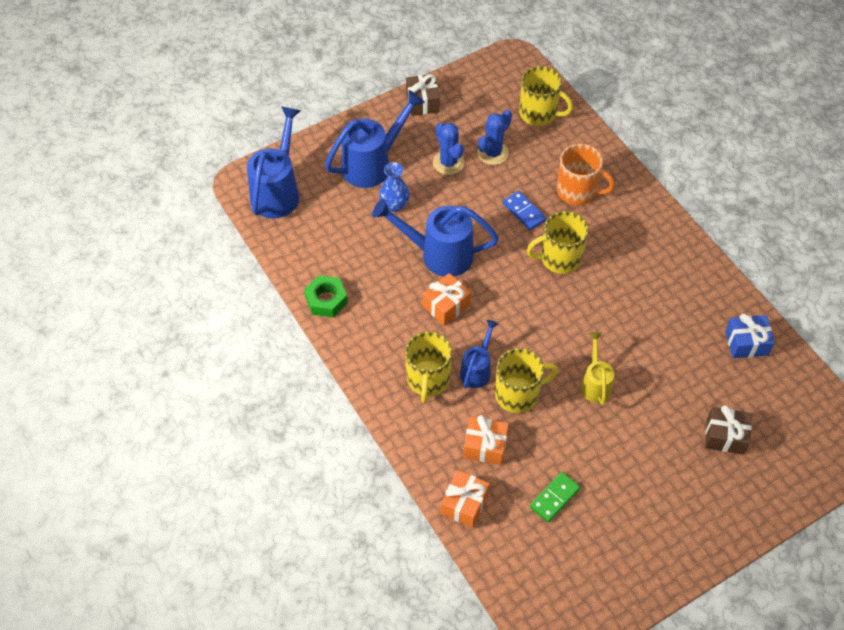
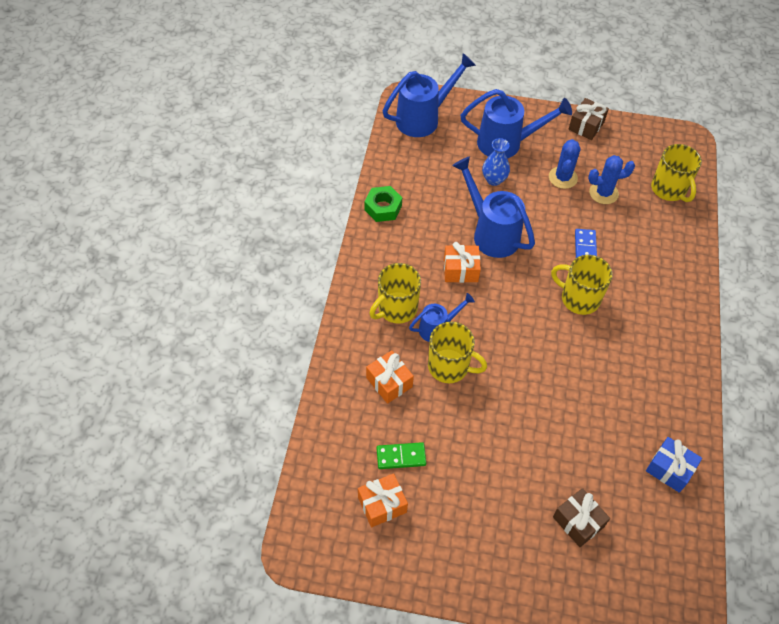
camera: 40 degrees right, 0 degrees up
(464, 504) = (335, 408): orange gift -> orange gift (382, 504)
(577, 191) = (642, 262): orange mug -> none
(595, 384) = (514, 404): yellow watering can -> none

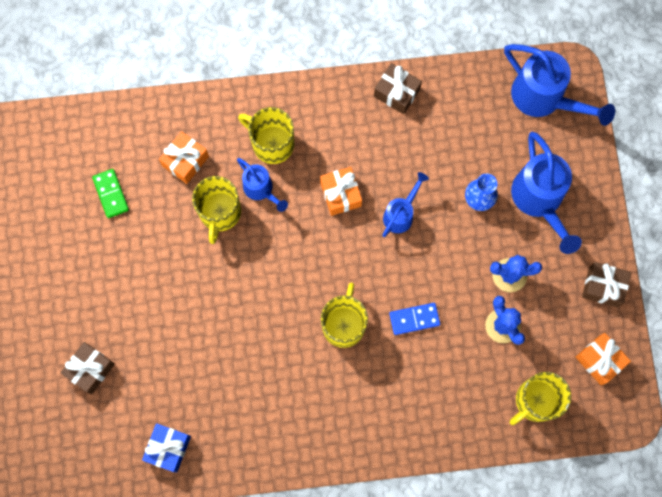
camera: 75 degrees right, 20 degrees up
(382, 504) = (60, 191): orange gift -> orange gift (599, 360)
(383, 208) = (396, 93): green nut -> brown gift
(491, 233) = (401, 214): blue watering can -> blue watering can, size x0.57

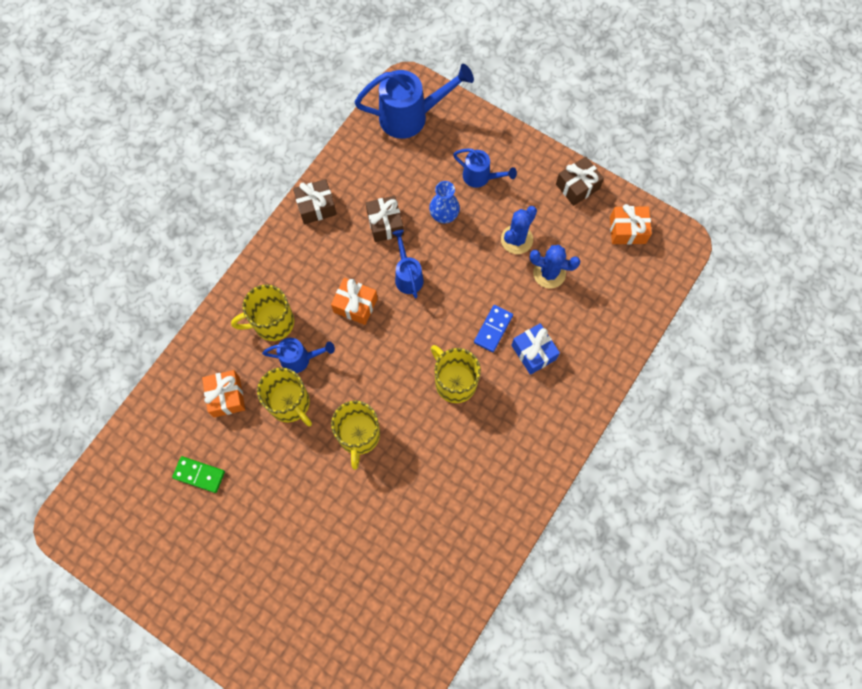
camera: 50 degrees left, 5 degrees down
(90, 369) = (323, 606): brown gift -> brown gift (385, 224)
(168, 448) = (439, 593): blue gift -> blue gift (533, 352)
(535, 401) = (622, 295): yellow mug -> yellow mug (358, 435)
(539, 200) = (480, 177): blue watering can -> blue watering can, size x0.57

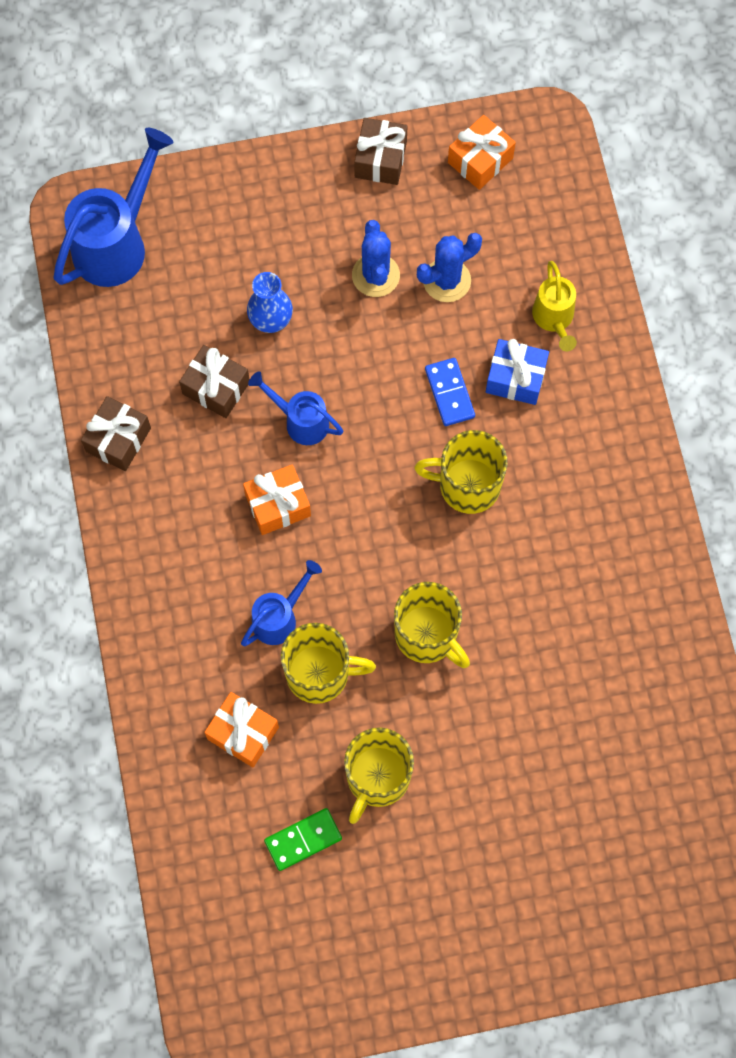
camera: 45 degrees left, 0 degrees up
(272, 323) = (207, 609): yellow mug -> yellow mug (377, 777)
(480, 177) = (266, 242): blue watering can -> none
(584, 341) = (554, 319): none -> yellow watering can

